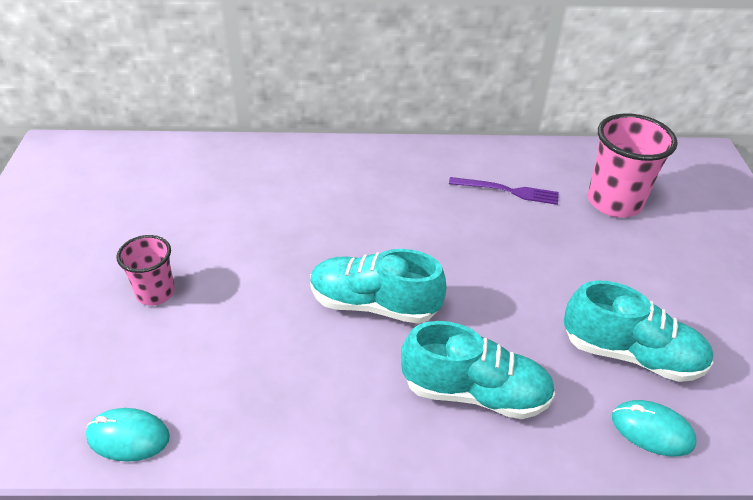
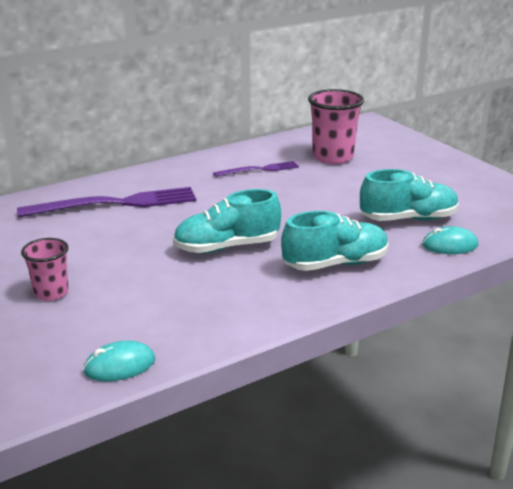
camera: 30 degrees left, 15 degrees down
(315, 186) = (115, 204): none -> purple fork

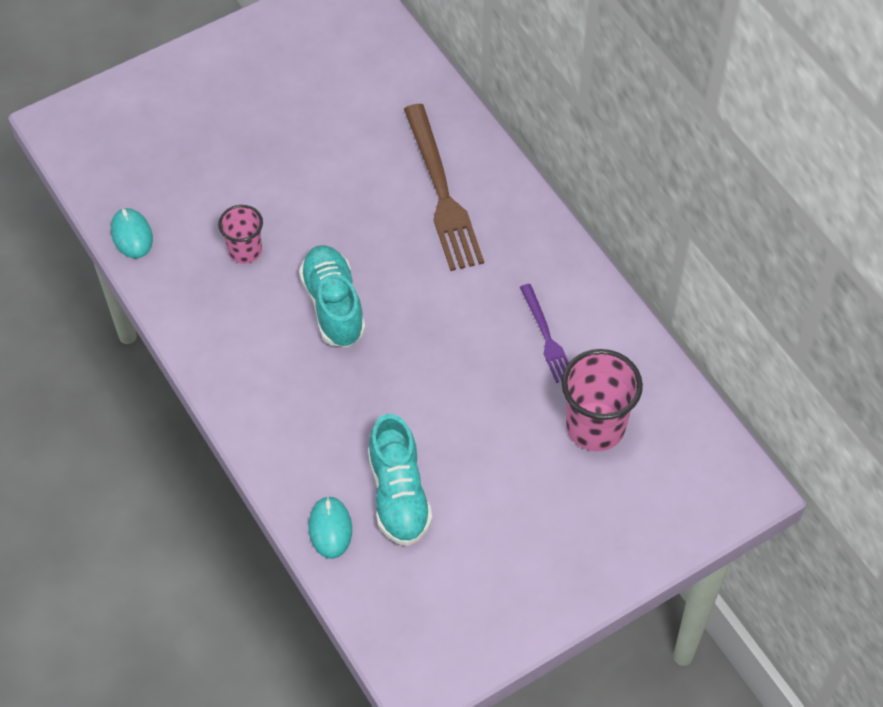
camera: 90 degrees right, 30 degrees up
(51, 293) = (250, 167): pink cup -> pink cup (245, 251)
(115, 204) = (442, 193): purple fork -> brown fork
(335, 264) = (292, 407): turquoise shoe -> none

